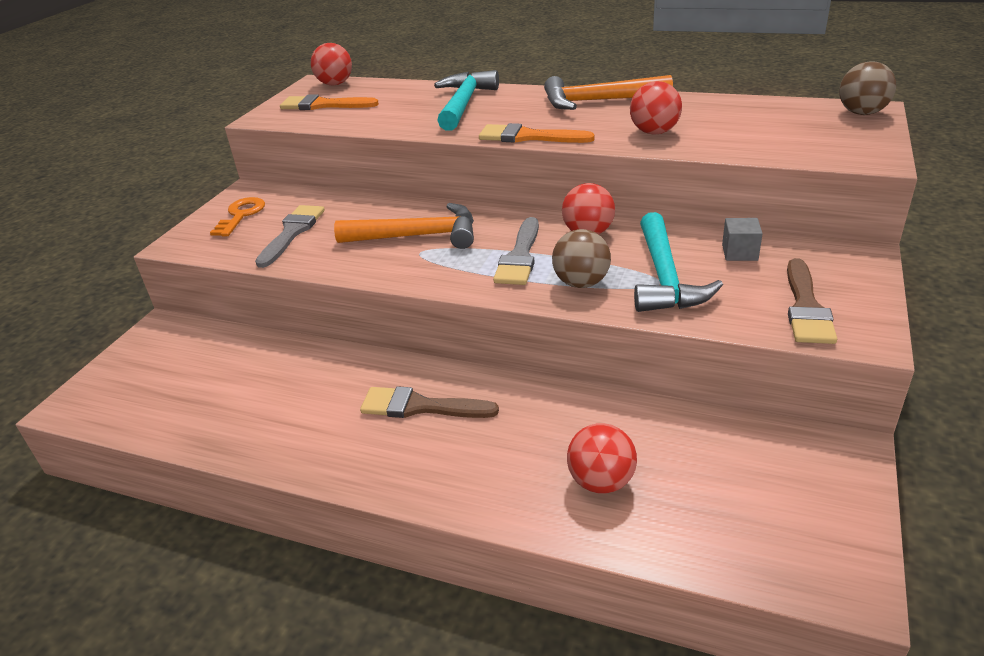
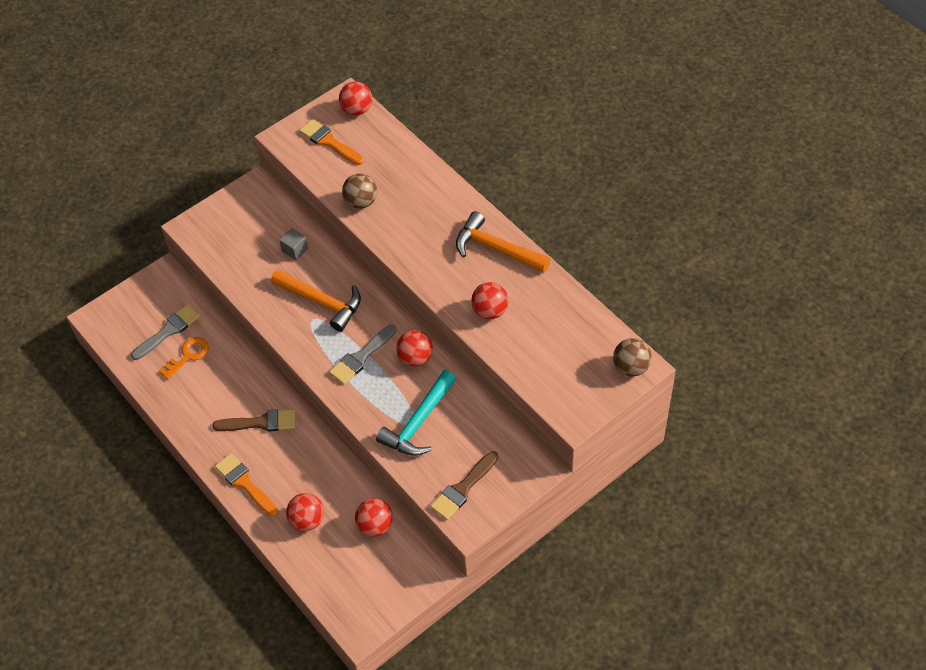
camera: 30 degrees right, 20 degrees up
(241, 215) = (238, 215): orange key -> orange key (188, 356)
(292, 233) = (256, 254): grey brush -> grey brush (169, 331)
(420, 406) = (261, 422): brown brush -> brown brush turned 135 degrees clockwise
(464, 104) = (414, 197): turquoise hammer -> none
(528, 137) = (415, 269): orange brush -> orange brush (245, 483)
(581, 283) = (373, 400): brown ball -> brown ball (361, 202)
(704, 439) = (375, 525): none -> red ball
(739, 252) = (478, 427): grey cube -> grey cube (295, 250)

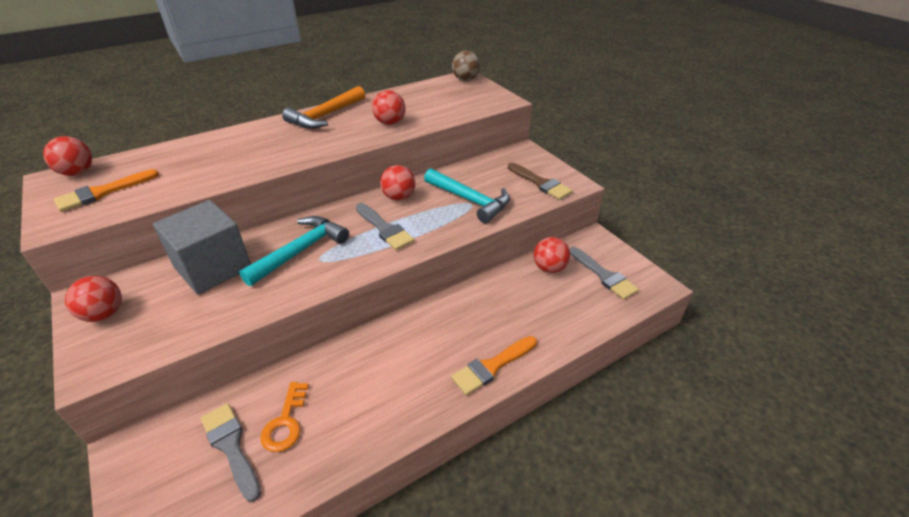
camera: 85 degrees left, 15 degrees down
(188, 356) = (285, 422): orange key -> orange key turned 135 degrees counterclockwise
(261, 422) = (413, 348): brown brush -> none
(295, 250) = (213, 267): grey cube -> grey cube, size x2.45
(307, 520) = (542, 315): red ball -> red ball (104, 314)
(321, 302) = (300, 251): orange hammer -> turquoise hammer
(361, 202) = (210, 177): brown ball -> none
(369, 578) = (604, 275): none -> grey brush

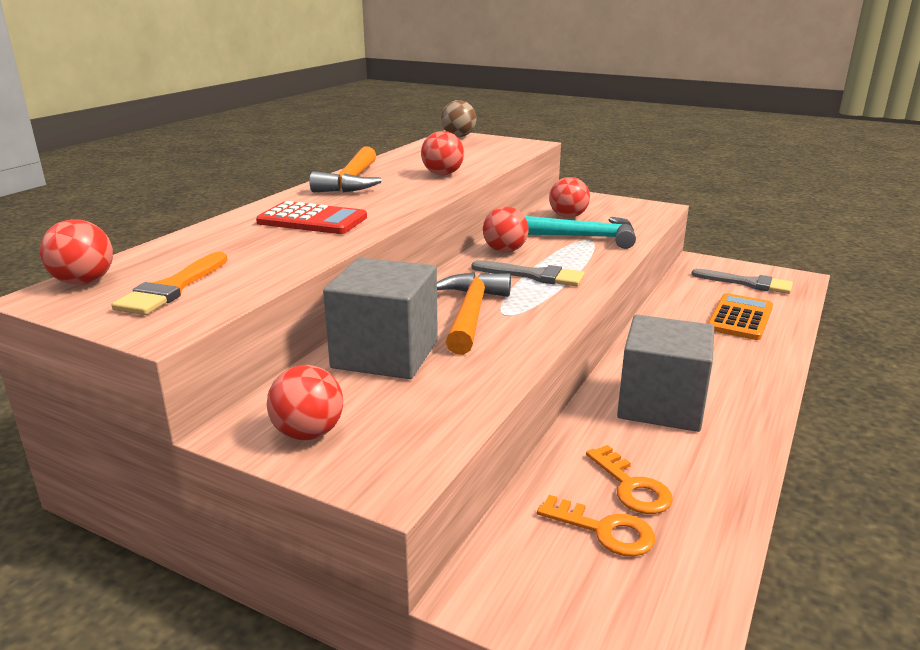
camera: 30 degrees left, 15 degrees down
(231, 446) = (604, 530): grey brush -> orange key
(248, 151) = (312, 220): none -> red calculator
(300, 251) = (471, 314): turquoise hammer -> orange hammer
(387, 365) = (661, 405): none -> grey cube
(492, 366) = (758, 372): orange brush -> none
(540, 183) = (628, 213): brown brush -> none
(549, 268) = (694, 291): red ball -> red ball (568, 216)
(549, 309) = (740, 318): none -> orange calculator

